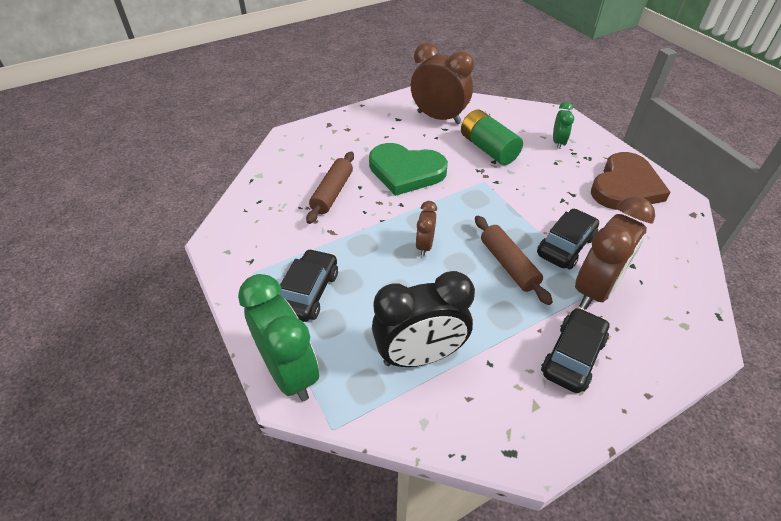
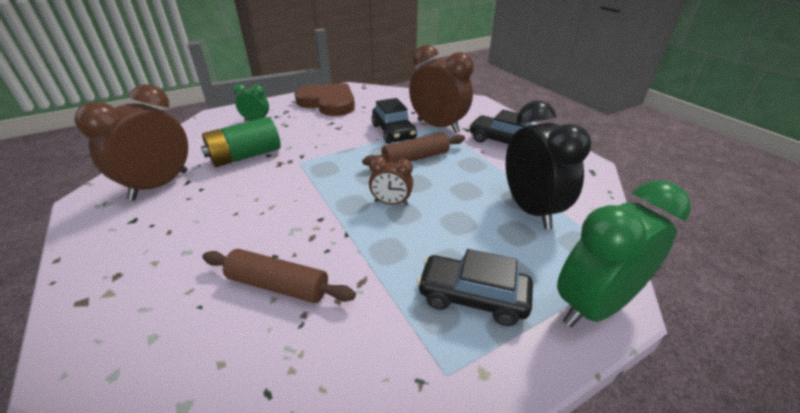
camera: 90 degrees left, 10 degrees down
(406, 171) = (259, 214): green heart -> none
(565, 246) = (393, 132): black car -> black car turned 150 degrees counterclockwise

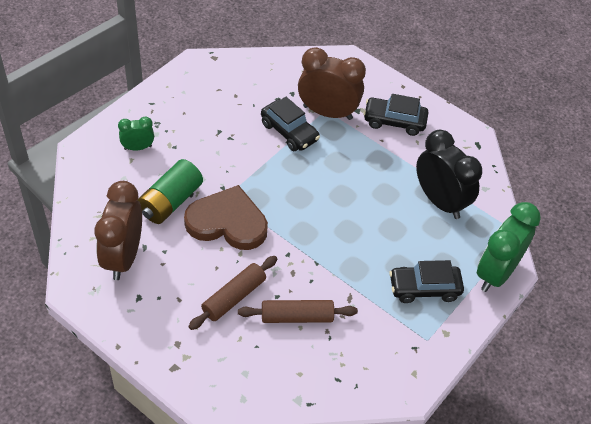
camera: 25 degrees left, 15 degrees up
(328, 103) = (193, 97): brown heart -> brown heart (227, 222)
(391, 203) = (333, 223): brown clock -> none
(415, 158) = (328, 164): brown rolling pin -> brown rolling pin (234, 297)

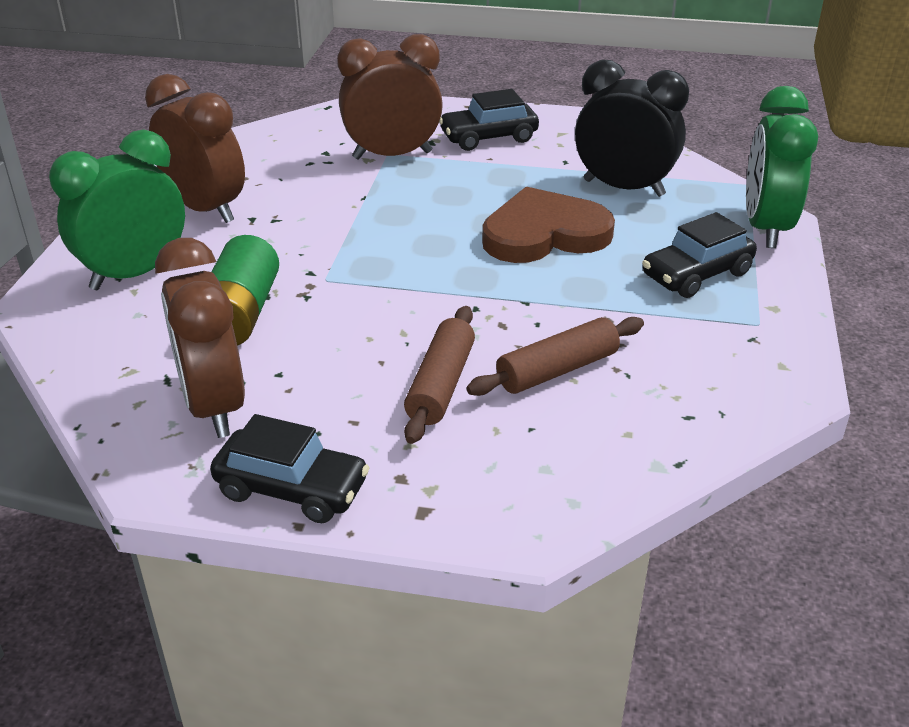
camera: 25 degrees left, 15 degrees down
(138, 147) = (135, 274): green clock -> green clock, size x1.96
(200, 113) = (205, 209): none -> brown clock
(227, 222) = (352, 306): brown heart -> brown heart (544, 234)
(289, 132) = (357, 188): black car -> black car (292, 489)

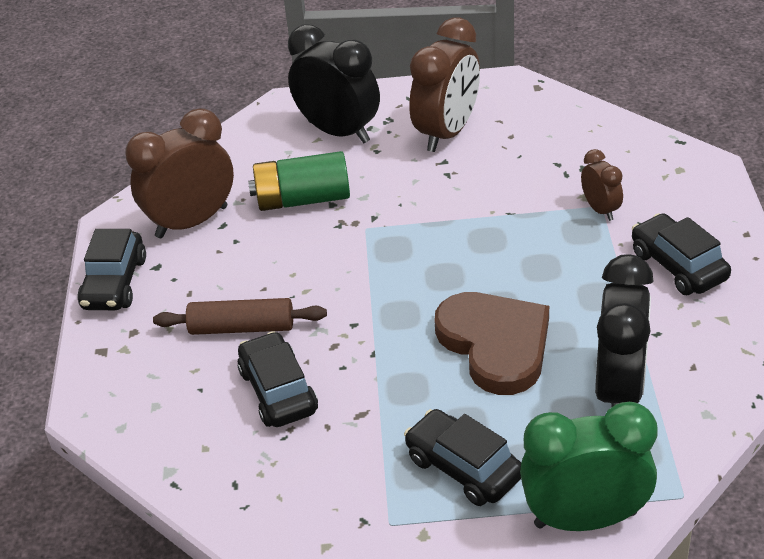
camera: 80 degrees right, 5 degrees up
(135, 274) = (339, 131): green clock -> black clock
(392, 155) = (600, 209): brown clock -> brown clock, size x0.51
(557, 370) = (278, 391): brown rolling pin -> black car

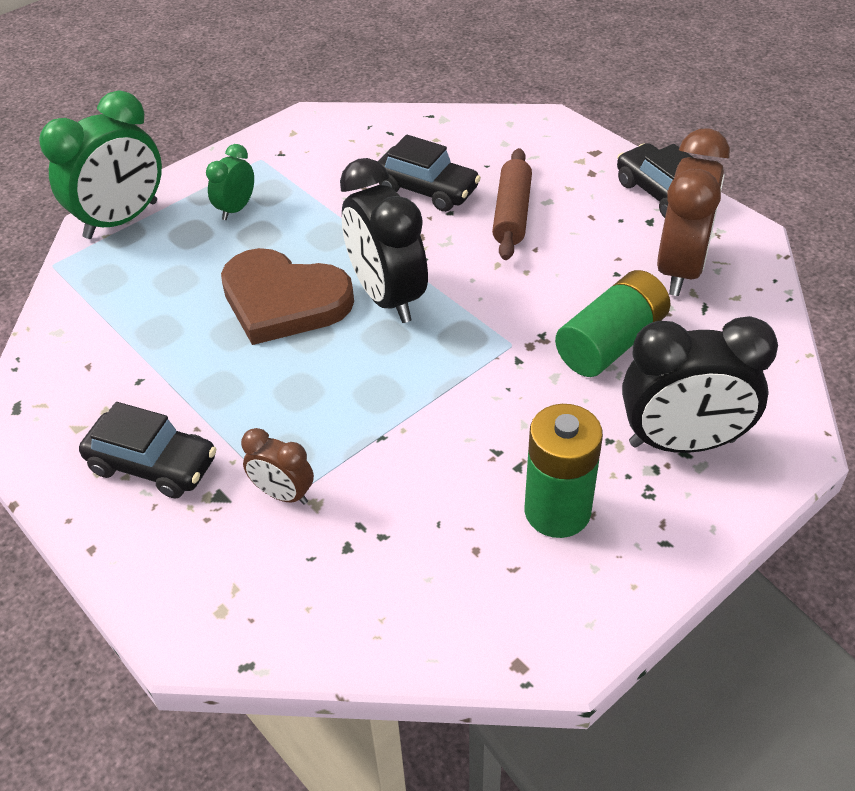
camera: 140 degrees right, 5 degrees up
(242, 327) = (512, 214): brown rolling pin -> brown rolling pin turned 45 degrees counterclockwise
(447, 133) = (557, 511): brown clock -> green battery
(463, 468) = (236, 209): black car -> green clock
(619, 388) = (147, 316): black clock -> black clock (387, 297)

